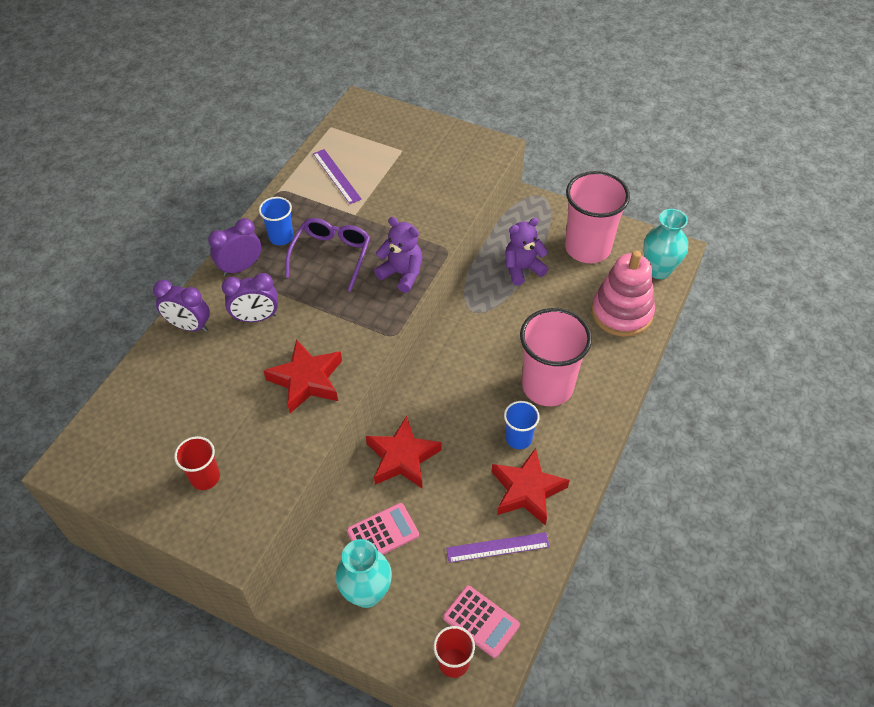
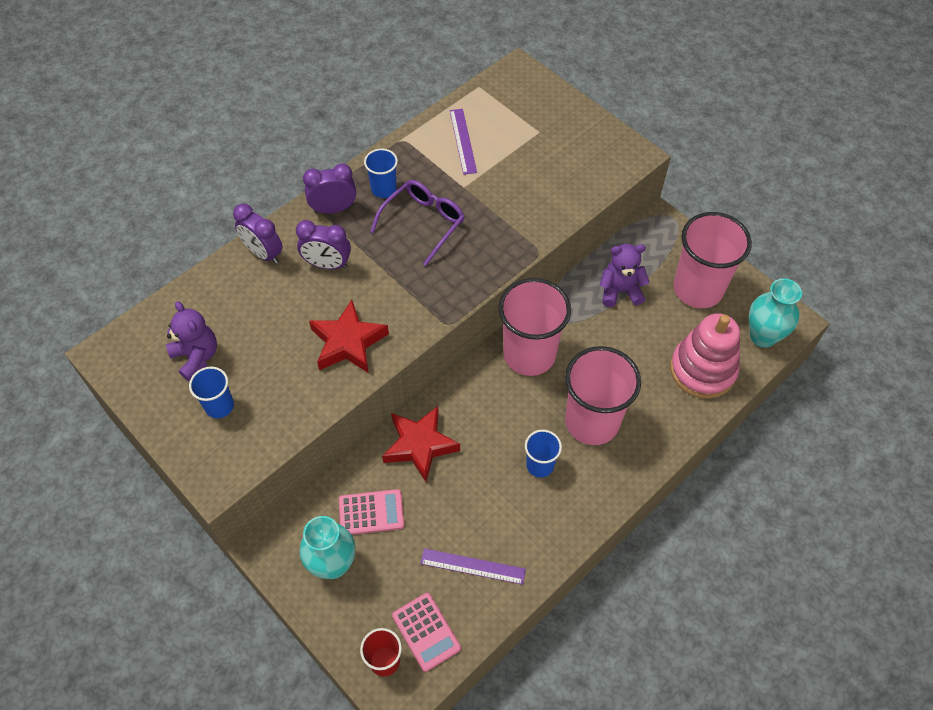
camera: 20 degrees right, 5 degrees up
(205, 477) = (219, 406): red cup -> blue cup
(402, 274) = (483, 263): purple teddy bear -> purple teddy bear (196, 357)
(467, 346) = (529, 354): none -> pink cup
(527, 490) = (525, 520): red star -> none

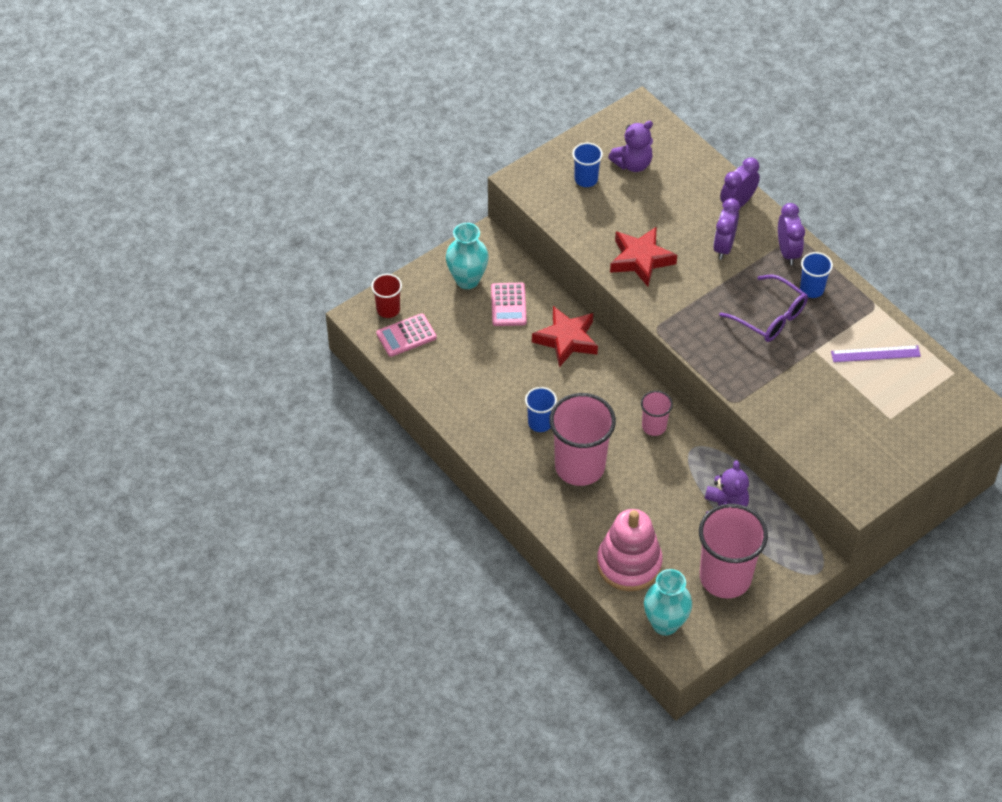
camera: 95 degrees right, 5 degrees down
(473, 566) = (455, 368): purple ruler -> none
(529, 354) = (654, 426): pink cup -> pink cup, size x0.50

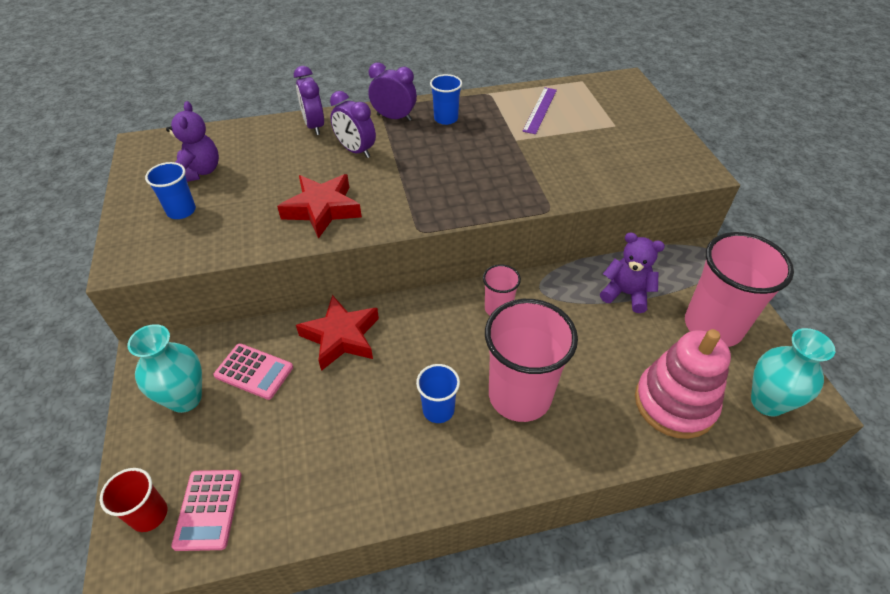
camera: 65 degrees left, 5 degrees down
(769, 316) = (459, 152): purple glasses -> none

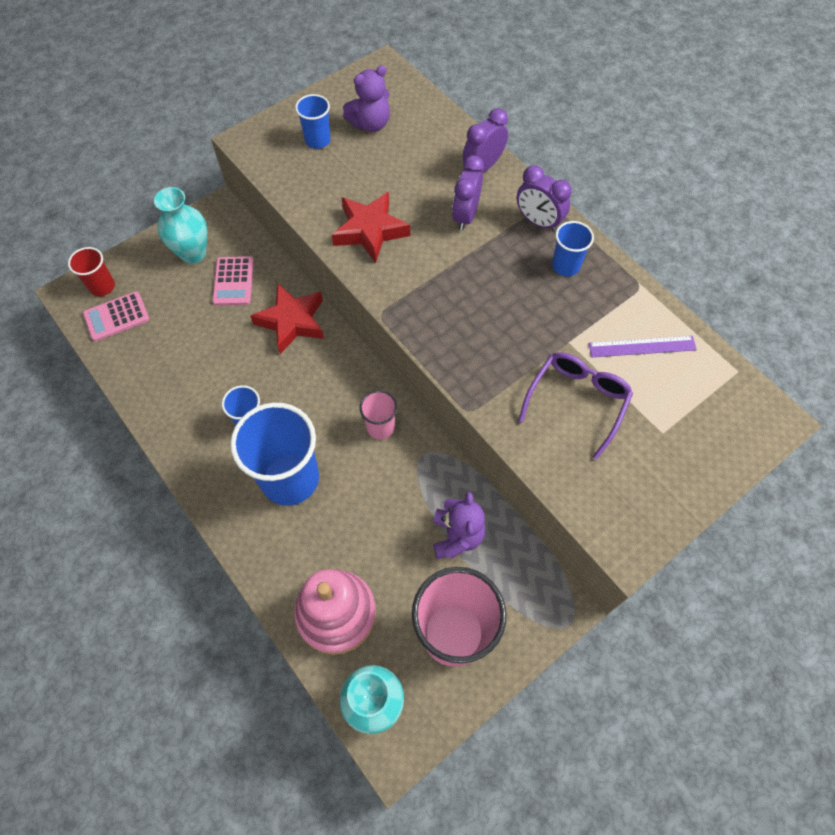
camera: 65 degrees right, 15 degrees up
(394, 117) = (538, 222): purple clock -> purple clock turned 135 degrees clockwise
(519, 395) = (290, 478): pink cup -> blue cup
(571, 154) = (576, 402): none -> purple glasses

